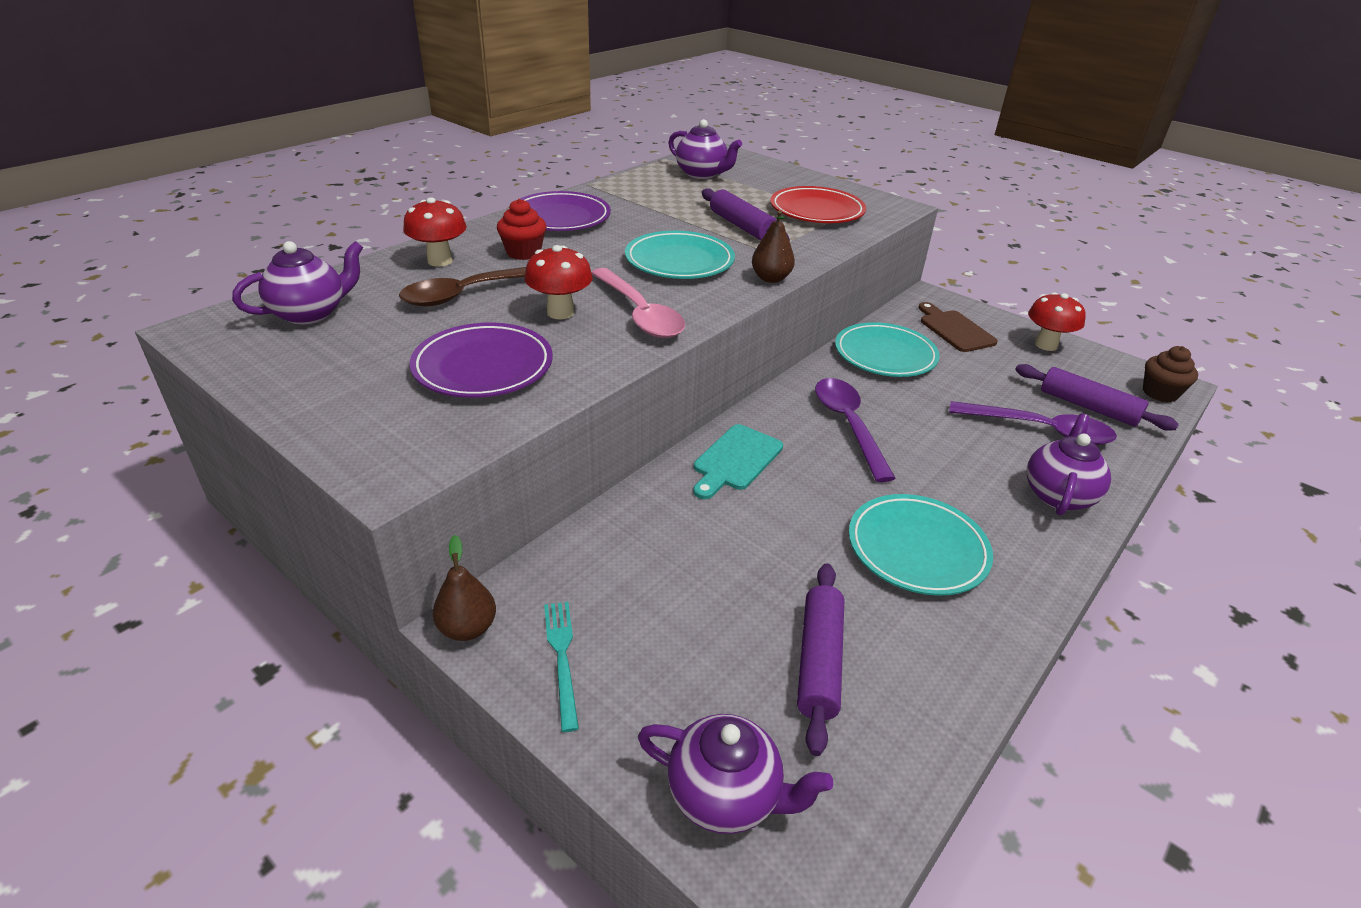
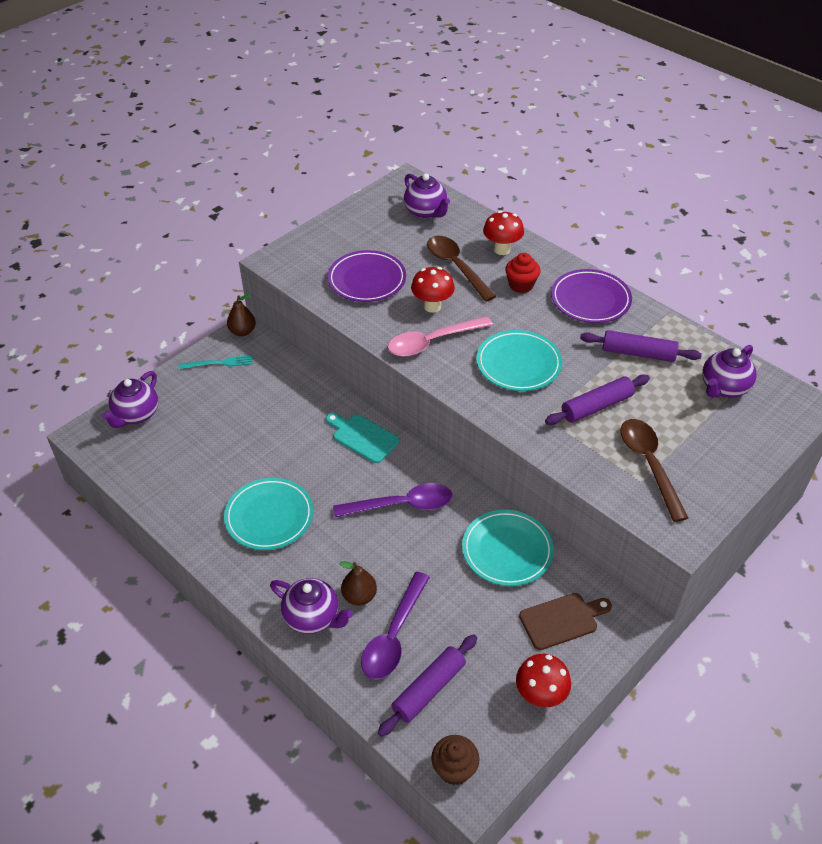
camera: 95 degrees right, 10 degrees up
(771, 278) = (494, 414): brown pear -> brown pear (359, 596)
(816, 211) = (649, 464): red plate -> brown spoon
(818, 661) = (196, 456): purple rolling pin -> purple rolling pin (638, 353)

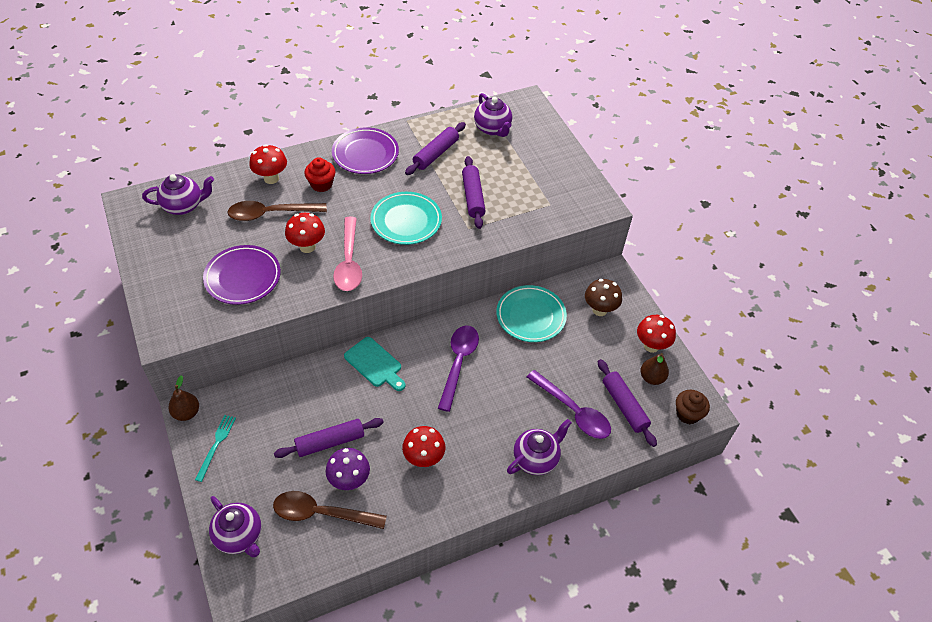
camera: 70 degrees left, 5 degrees up
(220, 468) = (349, 480): none -> purple mushroom
(256, 438) = (330, 442): none -> purple rolling pin
(269, 517) = (424, 458): turquoise plate -> red mushroom
(359, 596) = (530, 421): brown pear -> brown pear (651, 378)
(363, 437) = (375, 364): turquoise cutting board -> turquoise cutting board turned 105 degrees counterclockwise
(562, 620) = (599, 310): brown cutting board -> brown mushroom
(649, 464) = (538, 194): brown spoon -> brown spoon (321, 513)

